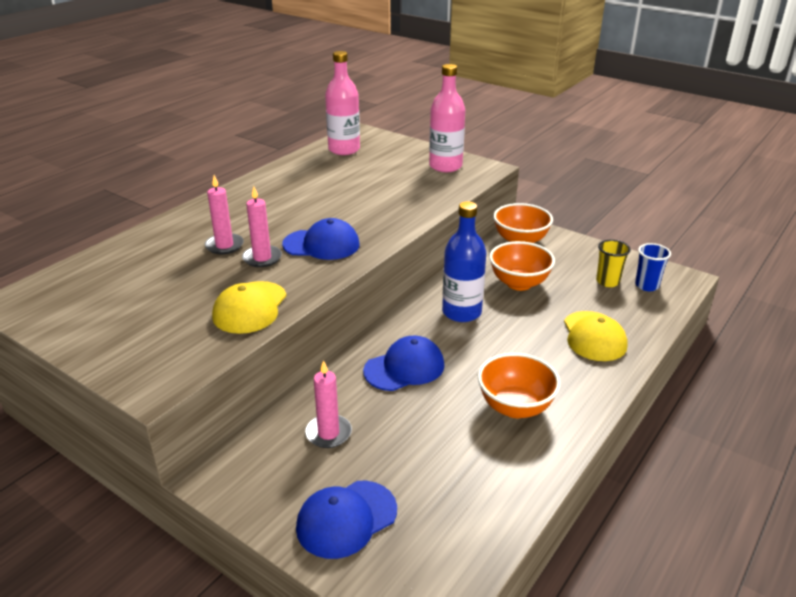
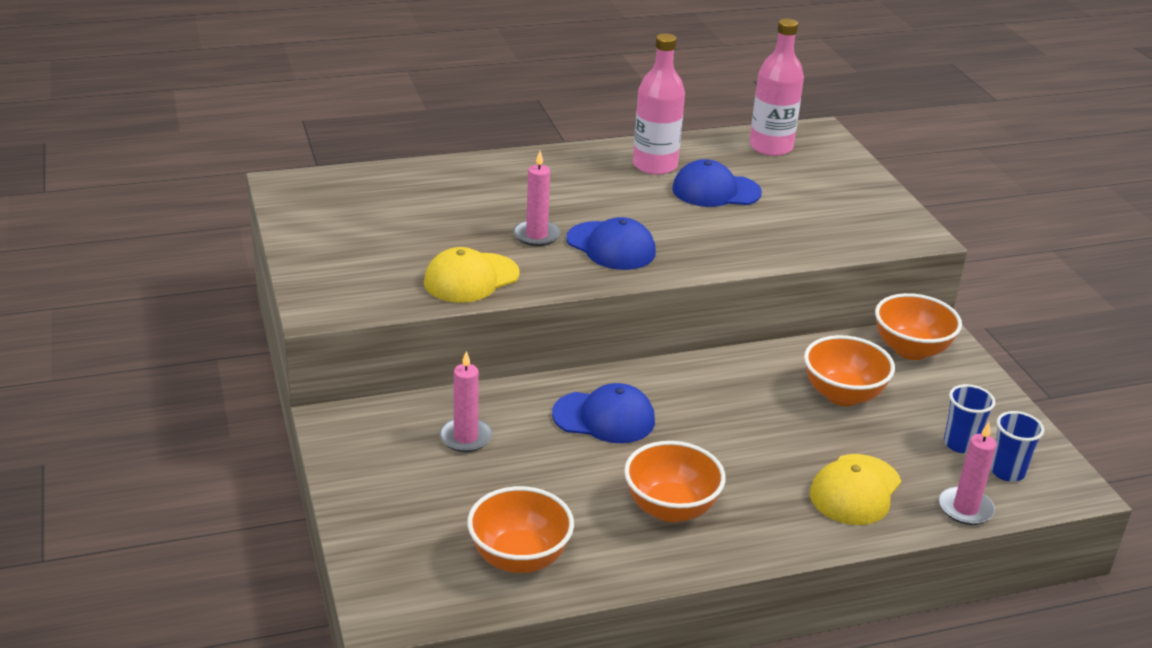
camera: 35 degrees right, 0 degrees up
(224, 246) = (515, 207): pink candle -> pink candle (965, 508)
(346, 519) = (404, 511): blue cap -> blue cap (716, 191)
(445, 166) = (869, 213): pink bottle -> pink bottle (655, 165)
(461, 312) = (733, 394): blue bottle -> none
(467, 503) = (519, 558): none -> orange bowl
(607, 281) = (960, 444): yellow cup -> blue cup

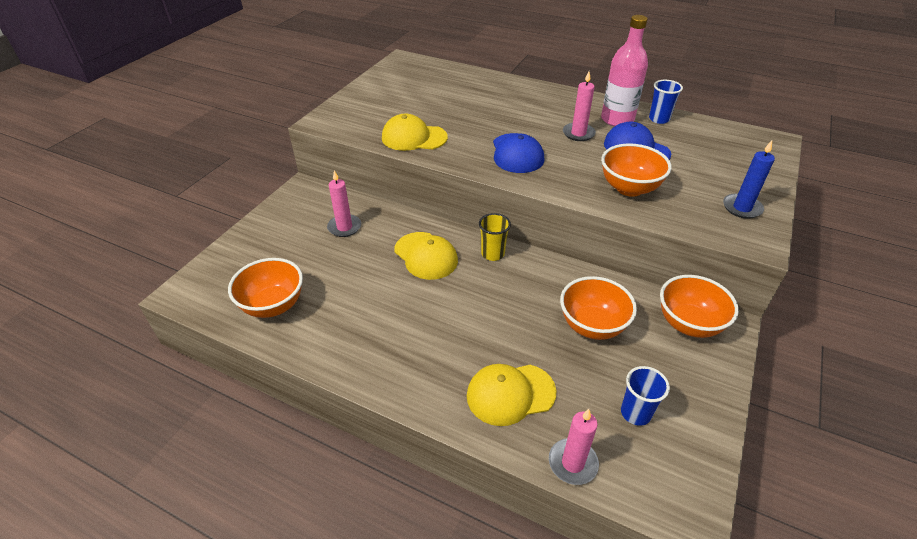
camera: 45 degrees right, 10 degrees up
(536, 235) = (484, 130): pink candle -> pink candle (578, 133)
(604, 417) = (426, 256): blue cap -> yellow cap
(668, 379) = (493, 254): none -> yellow cup
(670, 509) = (384, 330): orange bowl -> orange bowl (629, 188)
(771, 147) = (719, 137): pink bottle -> none
(874, 211) = (742, 208): none -> blue candle
(1007, 472) = (646, 459): blue cup -> blue cup (659, 119)

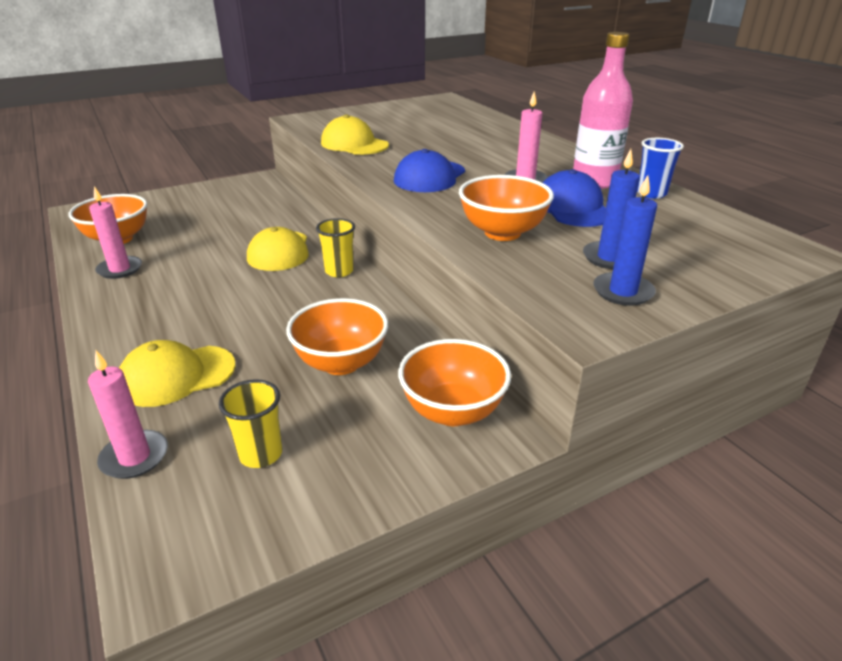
camera: 35 degrees right, 10 degrees down
(344, 227) = (248, 211): pink candle -> pink candle (120, 269)
(510, 394) = (177, 376): yellow cap -> yellow cap turned 45 degrees counterclockwise
(635, 413) = (261, 454): blue cup -> yellow cup
(705, 184) = (609, 258): none -> blue candle

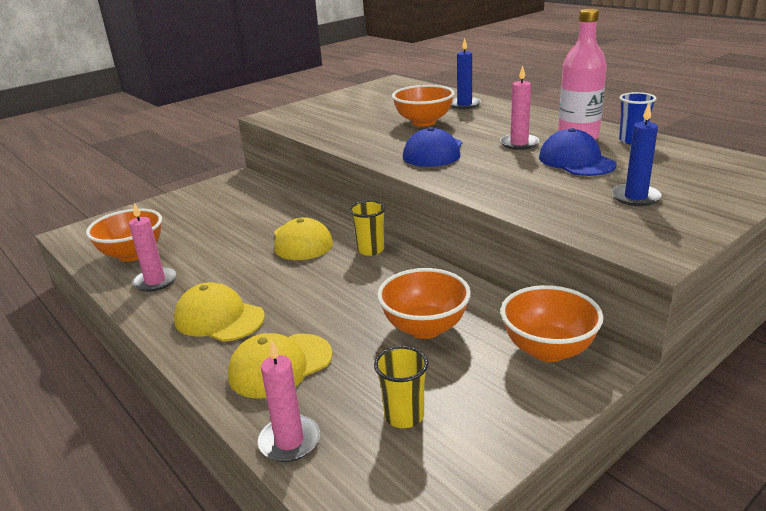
camera: 10 degrees left, 5 degrees down
(354, 144) = (341, 132): yellow cap -> yellow cap (219, 318)
(502, 233) = (533, 190): orange bowl -> orange bowl (424, 122)
(623, 292) = (665, 222): blue candle -> blue candle (464, 105)

